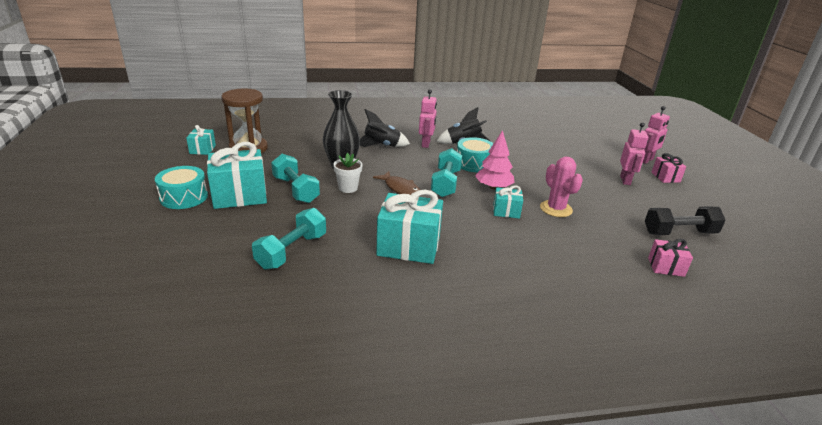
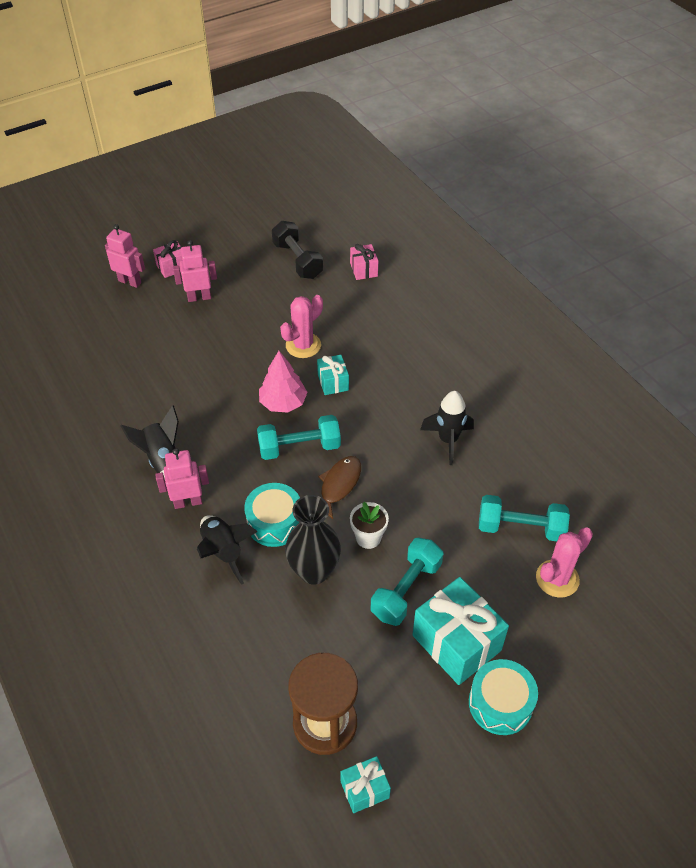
camera: 110 degrees left, 20 degrees up
(231, 251) = (557, 578): none -> pink cactus
(409, 246) = (448, 440): turquoise gift -> black rocket
(474, 163) = (226, 434): turquoise drum -> turquoise drum (274, 522)

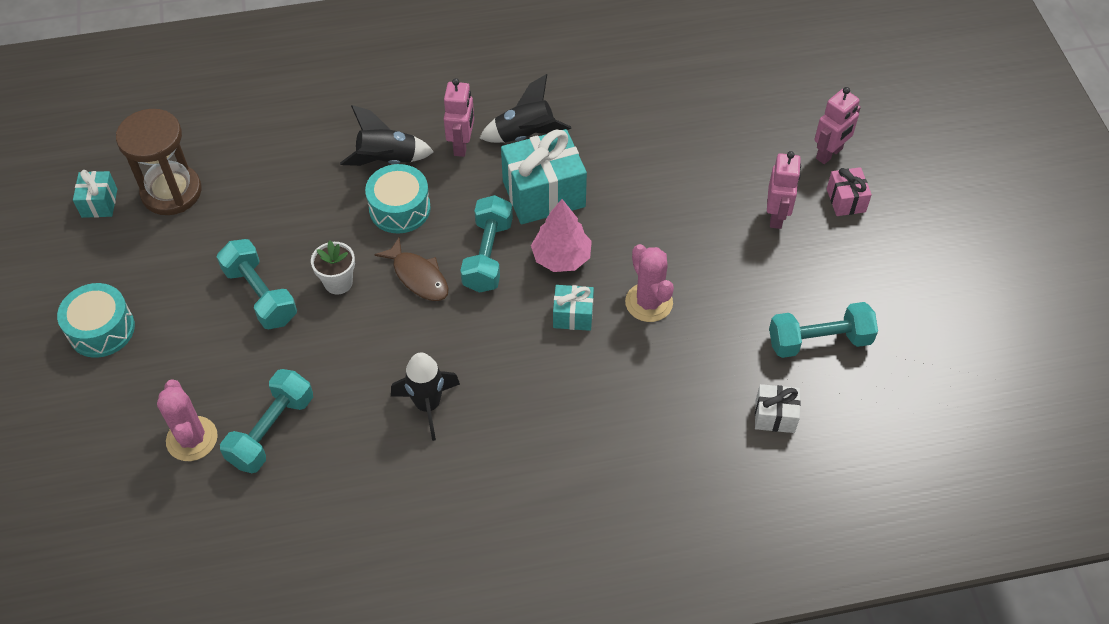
camera: 110 degrees right, 5 degrees up
(297, 260) = (819, 341): black dumbbell -> turquoise dumbbell
(314, 571) = (325, 226): black vase -> none
(363, 270) = (775, 416): pink gift -> white gift
(456, 642) = (180, 317): turquoise gift -> turquoise gift (544, 194)

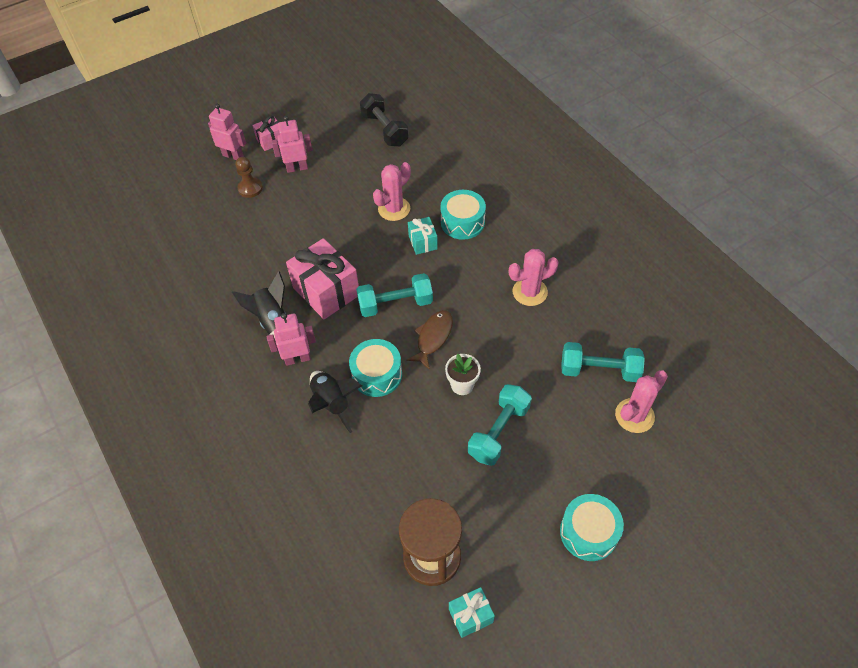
camera: 110 degrees left, 0 degrees up
(428, 405) = (530, 292): black rocket -> pink cactus
(544, 194) = (326, 291): turquoise gift -> pink gift
(561, 257) = (378, 263): pink tree -> none
(586, 374) = (462, 222): none -> turquoise drum
(757, 159) = (250, 188): none -> brown pawn
(775, 416) = (445, 136): white gift -> none
(819, 341) = (384, 130): turquoise dumbbell -> black dumbbell

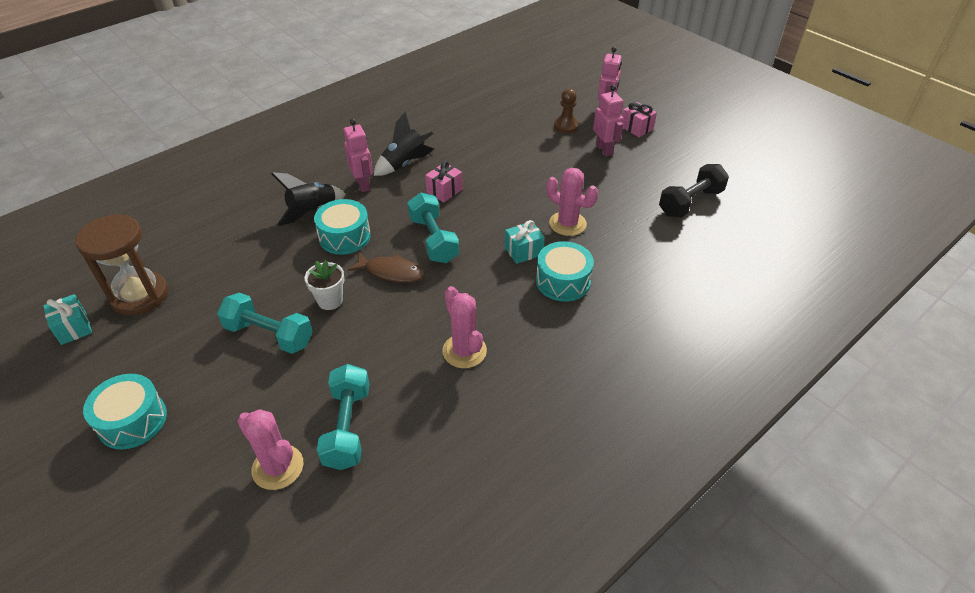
camera: 80 degrees right, 10 degrees down
(326, 291) = (444, 191): pink gift -> pink gift, size x0.52

